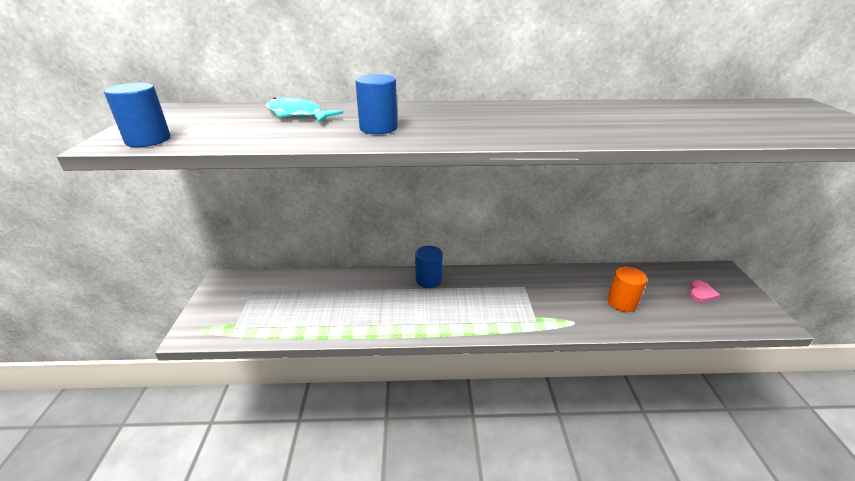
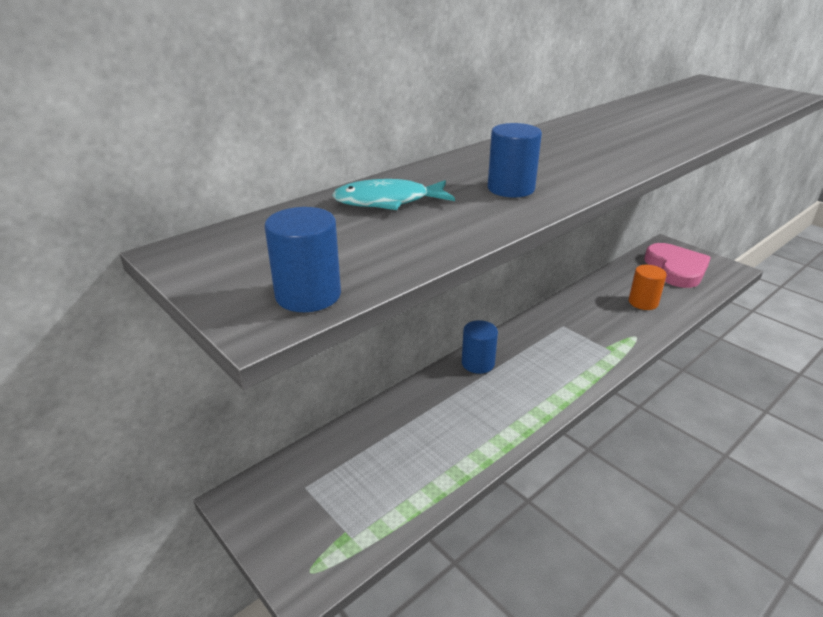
camera: 40 degrees left, 0 degrees up
(701, 293) = (676, 269): pink heart -> pink heart, size x2.40

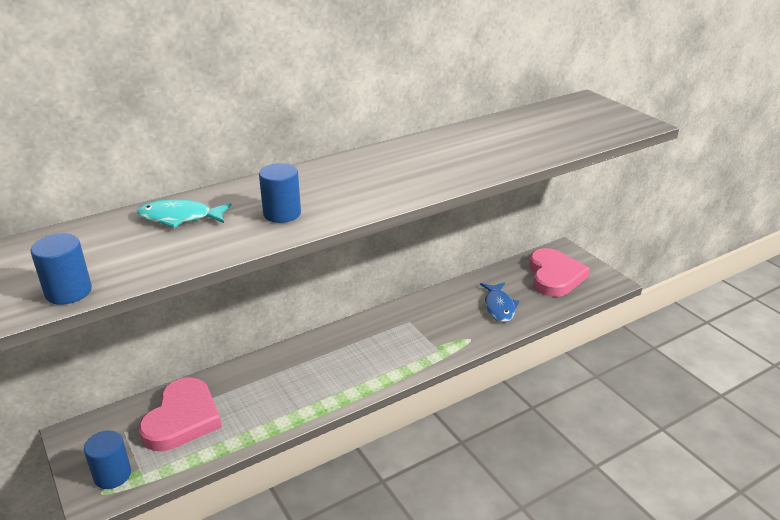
camera: 10 degrees right, 0 degrees up
(370, 462) = (182, 419): none -> pink heart
(478, 363) = (313, 348): blue cylinder -> blue cylinder (112, 475)
(643, 302) = (499, 307): orange cylinder -> blue fish

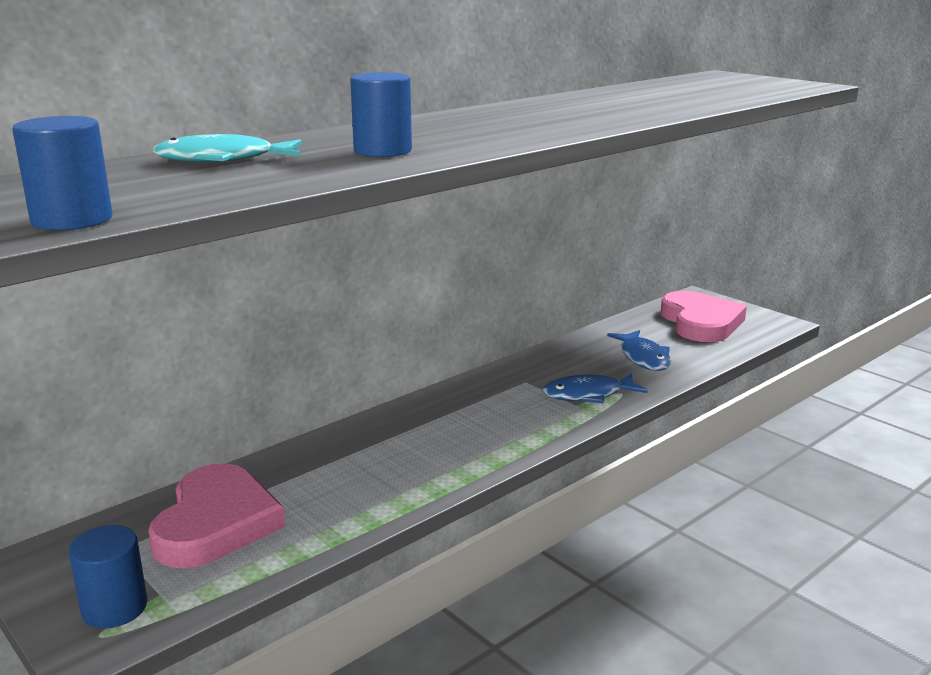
camera: 10 degrees left, 10 degrees down
(447, 338) = (588, 395): none -> blue fish

